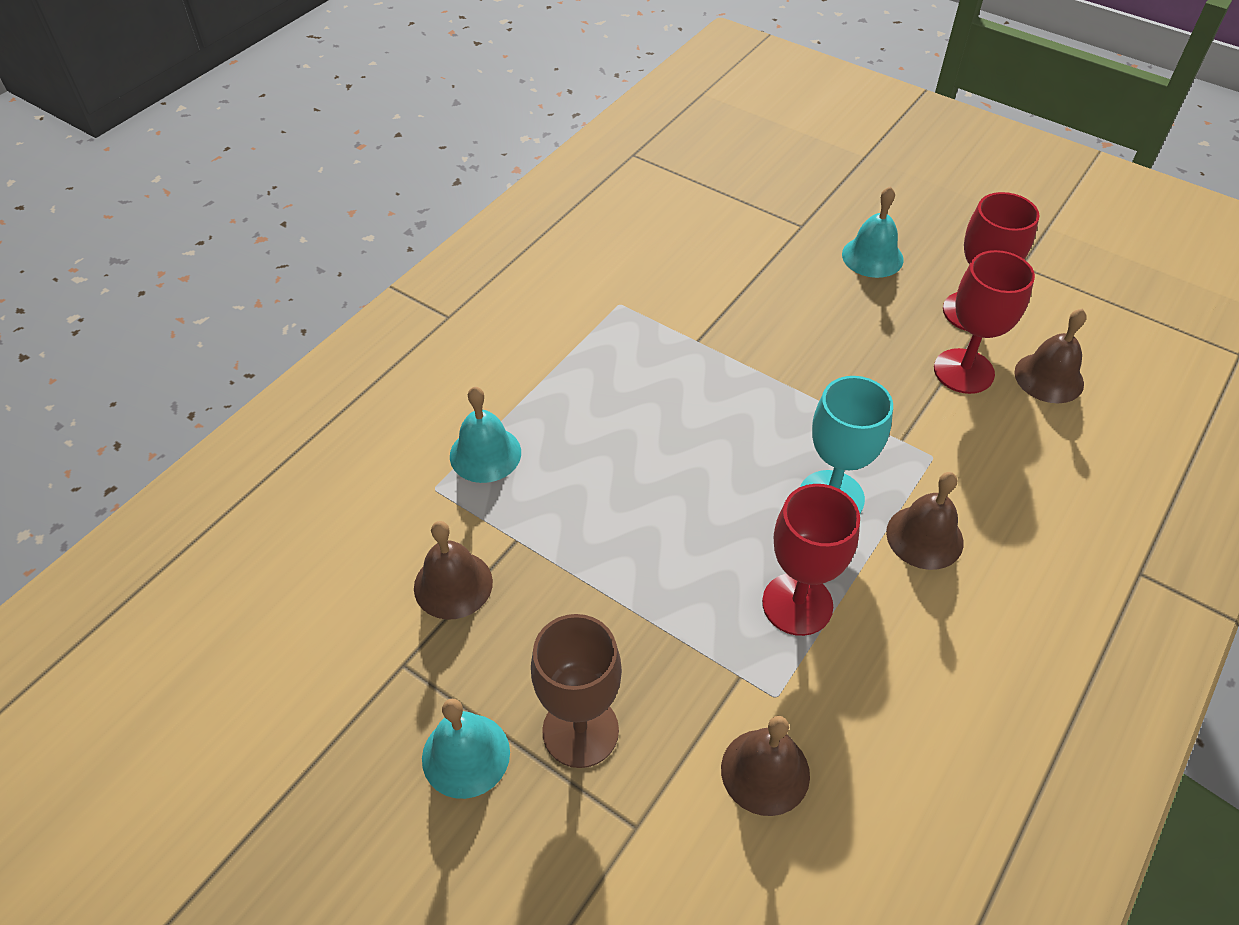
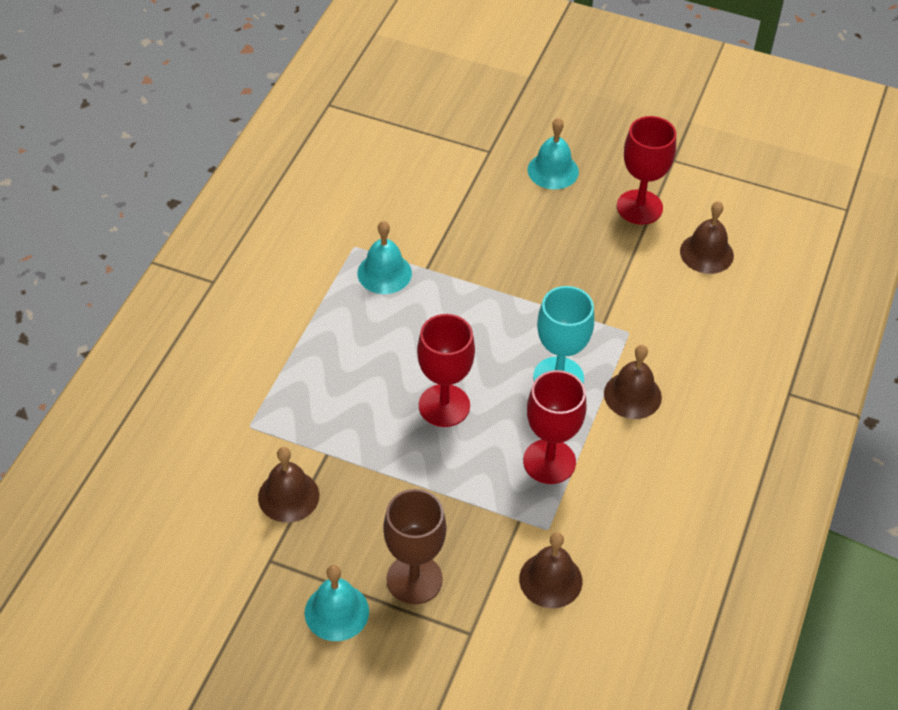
camera: 15 degrees left, 0 degrees up
(485, 454) = (281, 391): turquoise bell -> turquoise bell (384, 273)
(963, 371) = (641, 259): red goblet -> red goblet (444, 405)

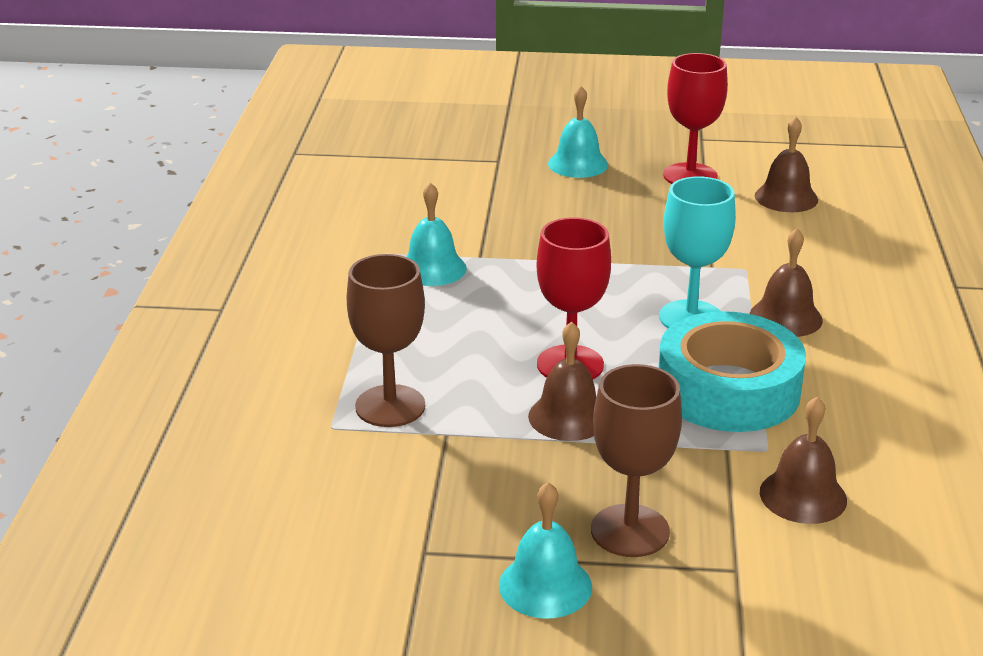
camera: 15 degrees left, 20 degrees down
(288, 496) = (417, 483): brown bell -> brown bell (568, 417)
(297, 416) = (390, 406): none -> brown goblet
(549, 461) = (728, 389): red goblet -> turquoise tape

